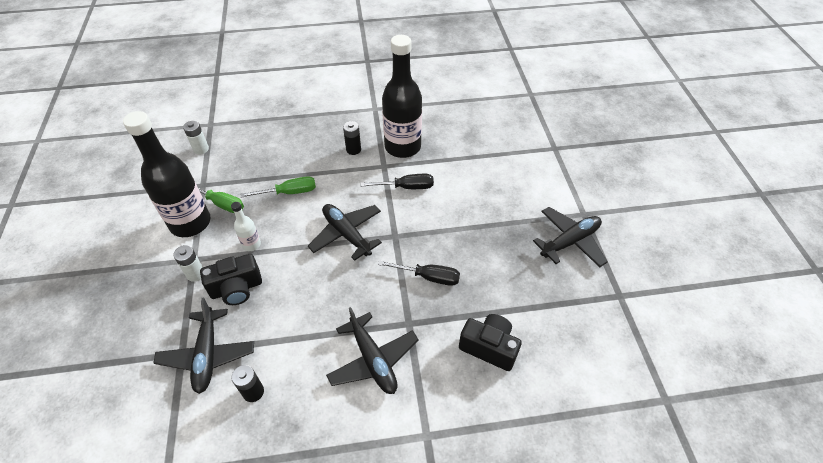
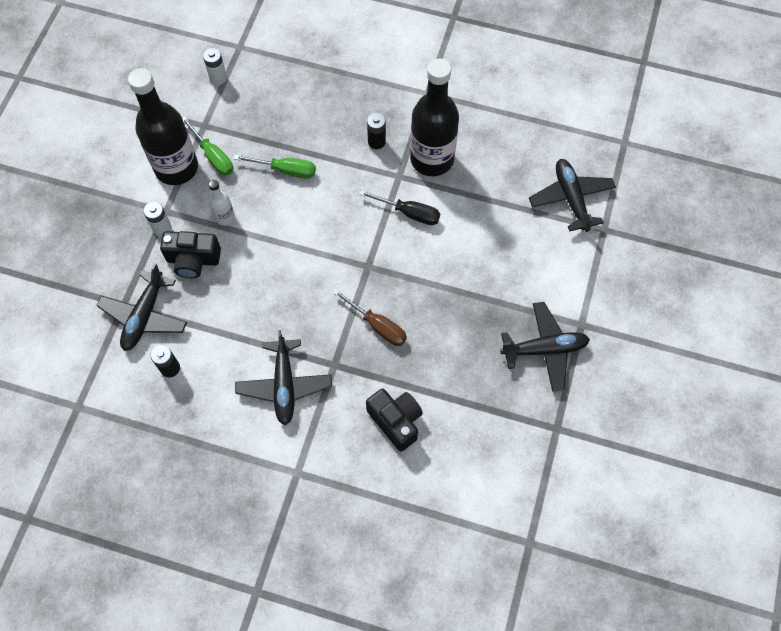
camera: 25 degrees right, 15 degrees up
(347, 234) = (321, 244): black plane -> black plane (571, 198)
(429, 277) = (378, 326): black screwdriver -> brown screwdriver

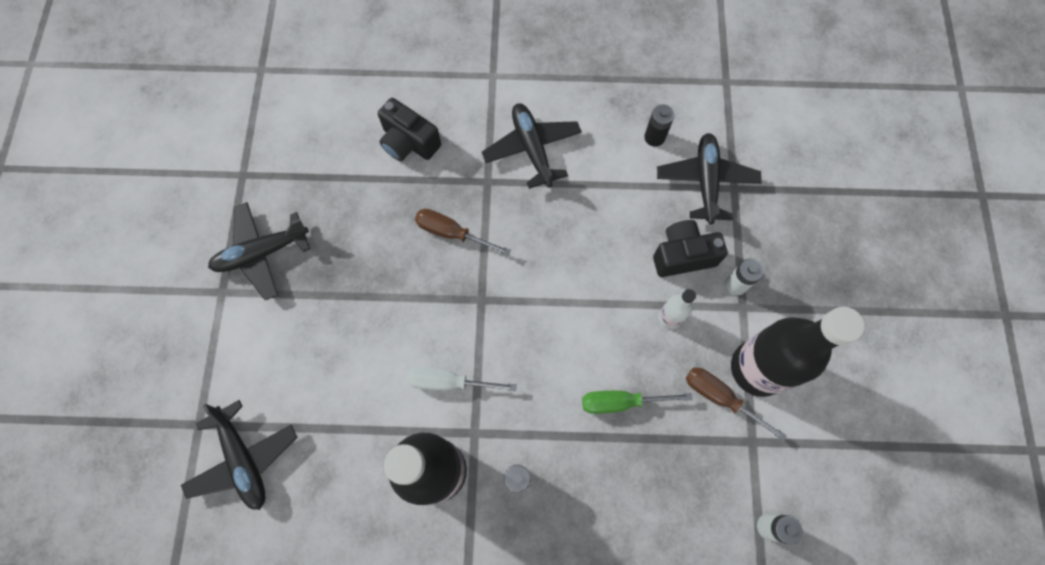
camera: 165 degrees right, 5 degrees up
(213, 156) = (720, 398): green screwdriver -> brown screwdriver
(409, 213) = (449, 382): black screwdriver -> white screwdriver

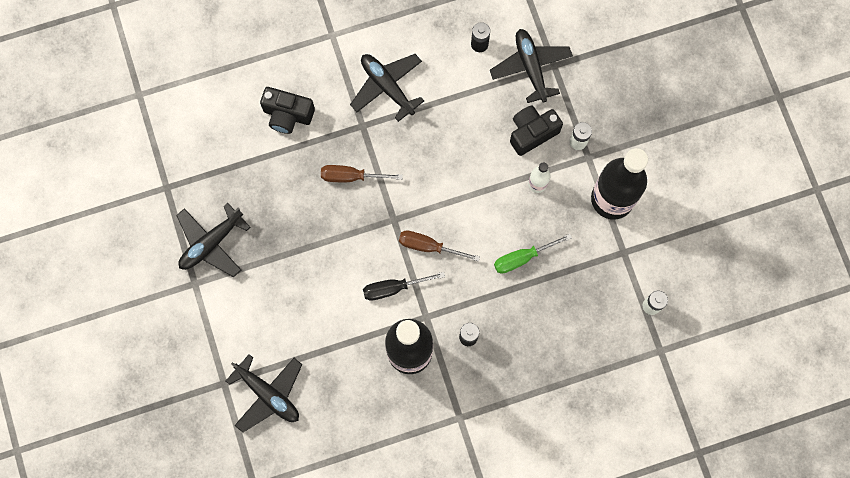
camera: 20 degrees left, 5 degrees up
(449, 382) = (393, 288): white screwdriver -> black screwdriver
(720, 398) = (591, 229): brown screwdriver -> brown screwdriver (428, 246)

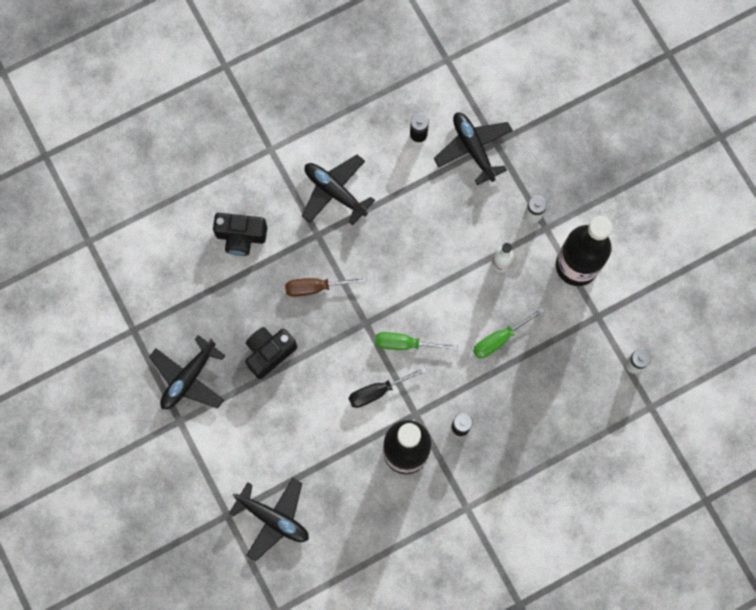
camera: 10 degrees left, 0 degrees up
(428, 246) = (405, 344): brown screwdriver -> green screwdriver
(532, 133) = (486, 213): black camera -> black camera (269, 353)

